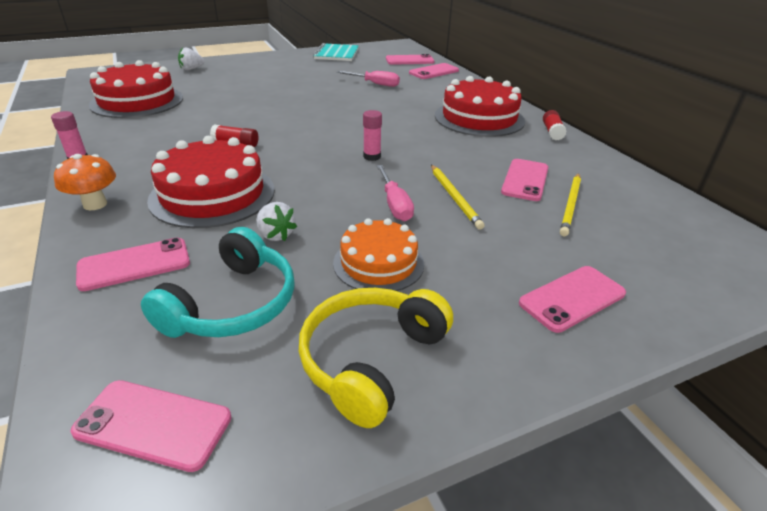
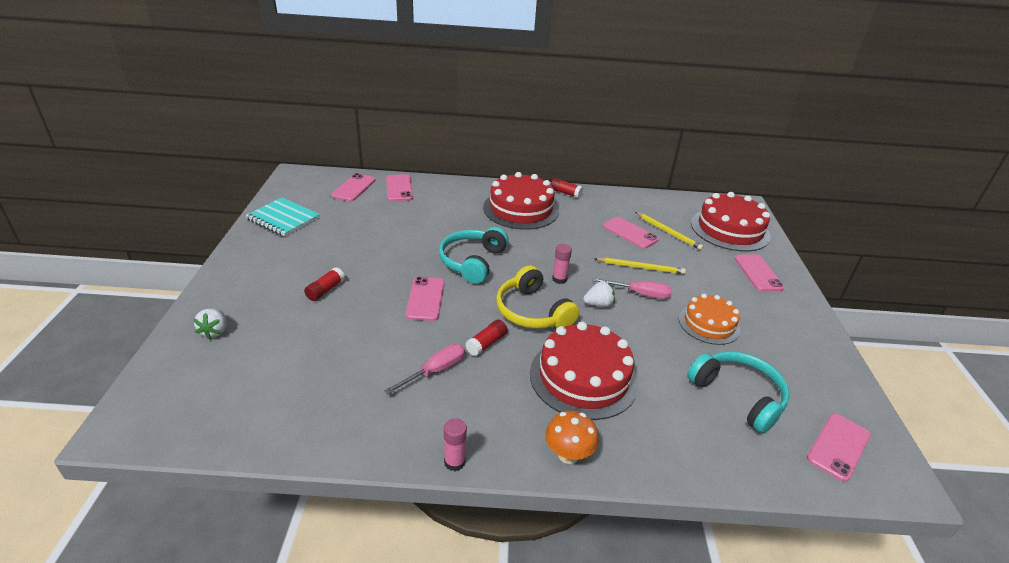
camera: 65 degrees left, 0 degrees up
(134, 264) = (678, 438): pink phone -> pink phone (425, 299)
(137, 101) = (300, 396): red cake -> red cake (730, 229)
(261, 82) = (325, 290): none -> red glue stick
(275, 235) = (660, 358): white strawberry -> white strawberry (598, 304)
(355, 116) = (472, 262): none -> turquoise headphones
(371, 359) = (796, 355): yellow headphones -> yellow headphones (532, 311)
(375, 84) = (401, 226): pink screwdriver -> pink screwdriver (435, 371)

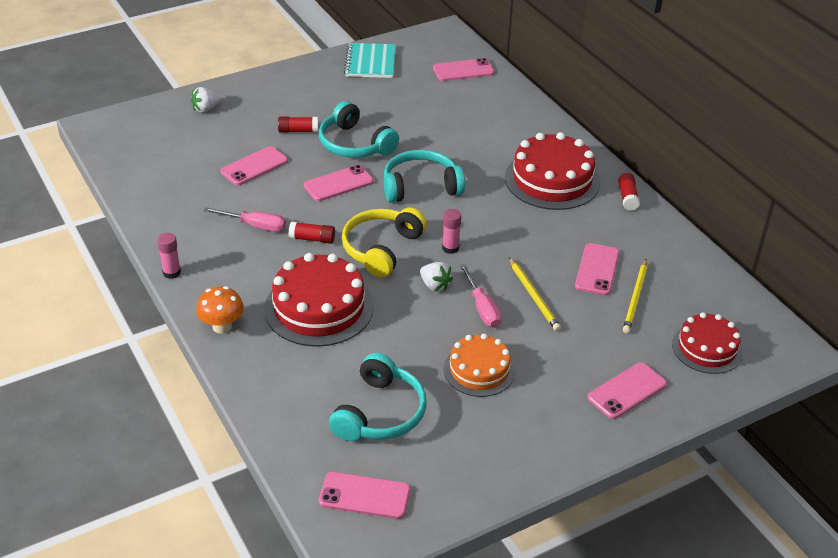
camera: 60 degrees right, 5 degrees up
(382, 270) = (354, 144): none -> turquoise headphones
(399, 188) = (495, 94): pink phone -> pink phone (254, 166)
(730, 229) = (707, 348): red cake -> red cake, size x0.63

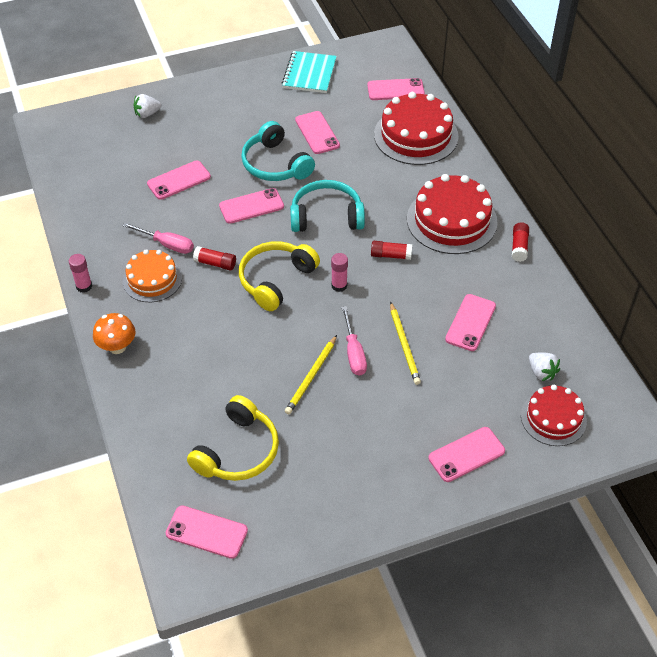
camera: 10 degrees right, 10 degrees up
(298, 130) = (226, 145): red glue stick -> red glue stick (391, 255)
(319, 308) = (206, 336): red cake -> red cake (416, 135)
(380, 413) = (238, 451): turquoise headphones -> yellow headphones
(391, 113) = (317, 133): none -> pink phone
(435, 285) = (316, 324): white strawberry -> white strawberry (541, 372)
(479, 370) = (336, 417): orange cake -> orange cake (152, 279)
(635, 298) = (499, 357): yellow pencil -> yellow pencil (311, 376)

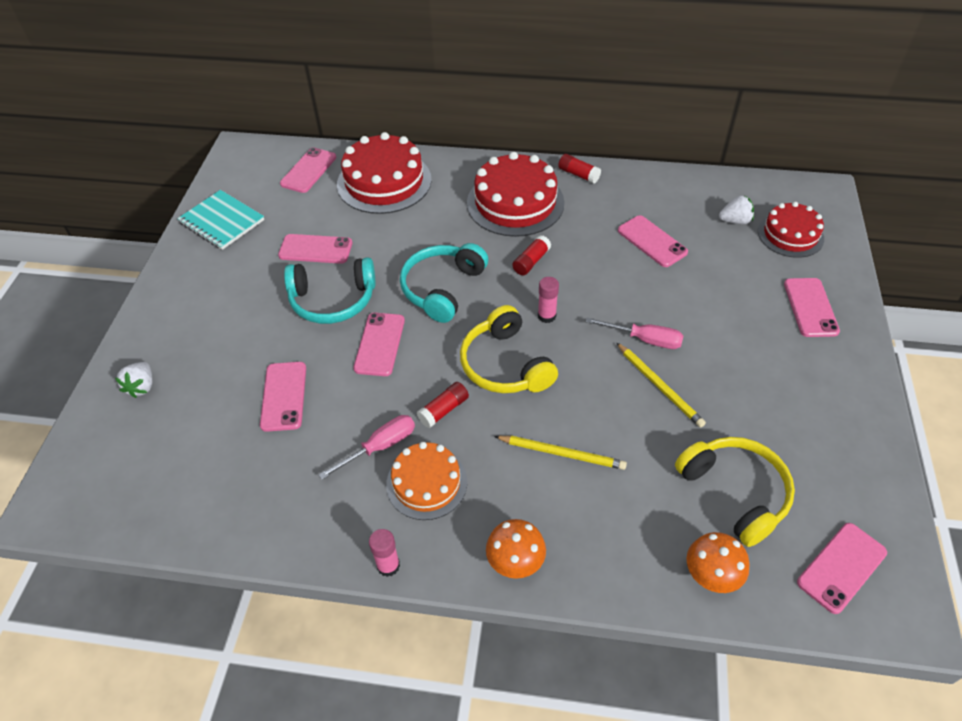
camera: 60 degrees left, 0 degrees up
(160, 455) = (711, 576): none -> orange mushroom
(404, 345) = (655, 298): yellow pencil -> yellow pencil (562, 453)

